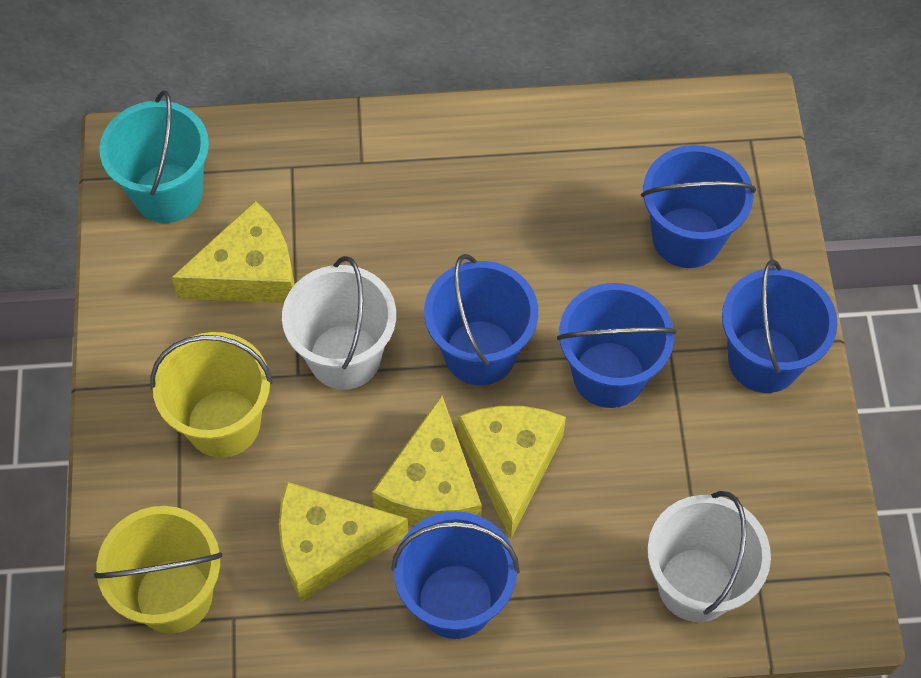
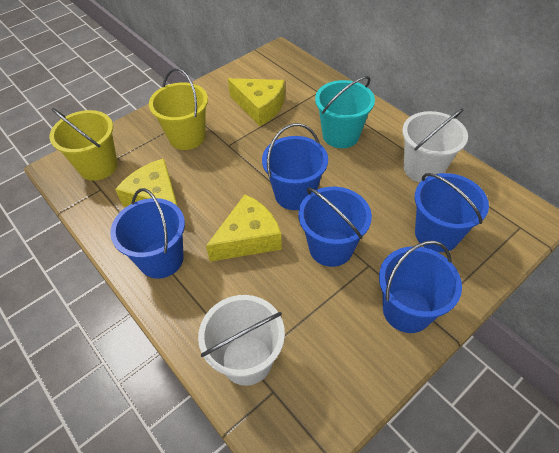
camera: 55 degrees right, 10 degrees down
(168, 193) = (271, 70): turquoise bucket -> turquoise bucket (341, 135)
(345, 356) = (250, 153): white bucket -> white bucket (423, 169)
(431, 485) = (213, 216): yellow cheese -> none

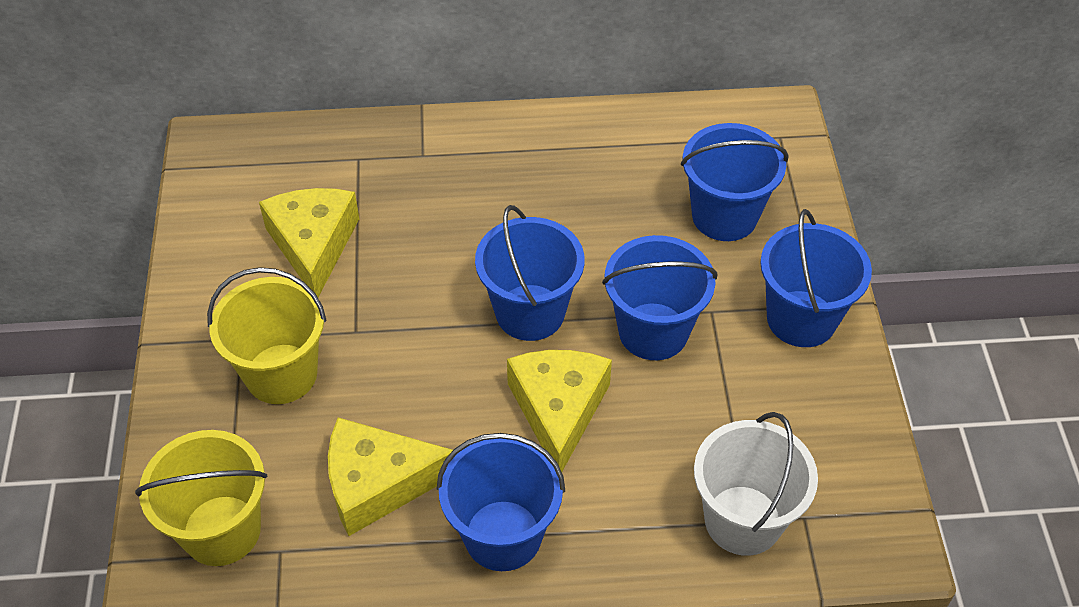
camera: 55 degrees left, 0 degrees up
(260, 107) = (313, 245): yellow cheese -> yellow cheese turned 75 degrees counterclockwise
(341, 135) = (473, 193): turquoise bucket -> none
(423, 169) = (616, 154): white bucket -> none

